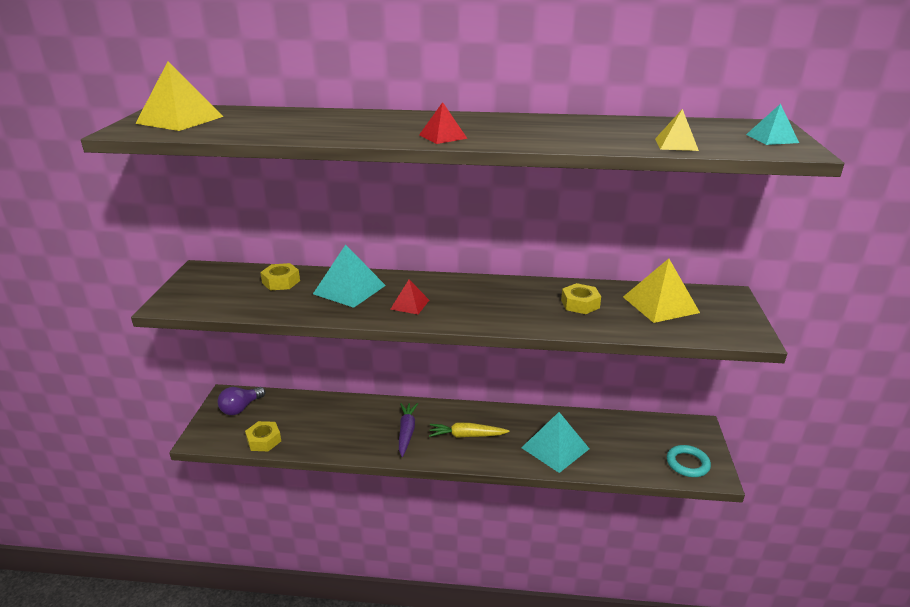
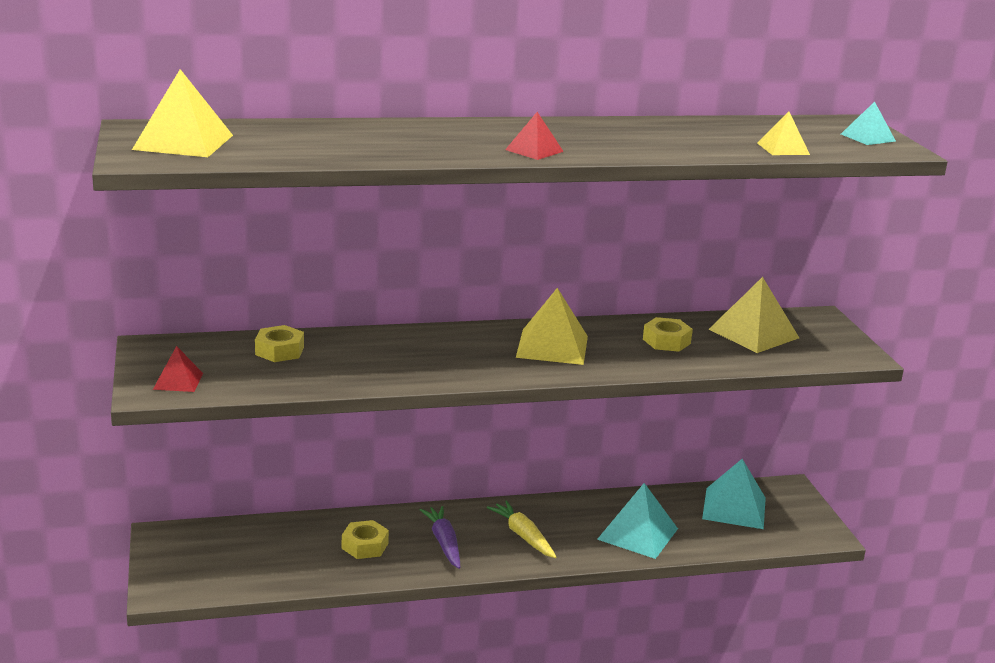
camera: 20 degrees left, 5 degrees down
(241, 408) = (194, 547): purple light bulb -> none
(264, 440) = (255, 580): yellow nut -> yellow nut (365, 546)
(349, 289) = (378, 351): turquoise pyramid -> turquoise pyramid (734, 508)
(410, 304) = (469, 361): red pyramid -> red pyramid (178, 381)
(466, 435) = (523, 536): yellow carrot -> yellow carrot turned 75 degrees clockwise
(483, 299) = (552, 346): none -> yellow pyramid
(687, 463) = (794, 528): turquoise ring -> none

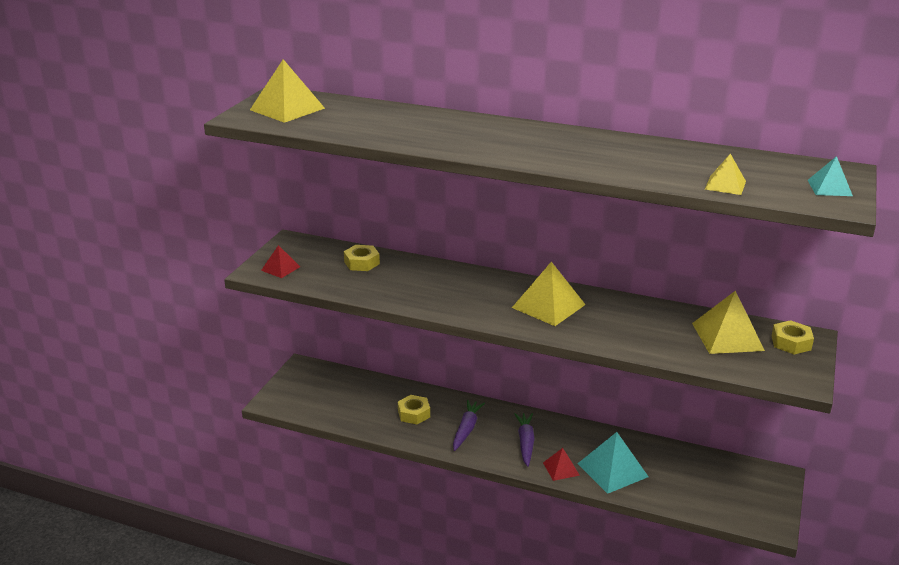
camera: 35 degrees right, 5 degrees up
(523, 536) = (525, 442): yellow carrot -> purple carrot
(534, 150) = (510, 152): red pyramid -> red pyramid (561, 468)
(666, 341) = (643, 324): yellow nut -> yellow nut (791, 343)
(734, 508) = (712, 476): turquoise pyramid -> none

